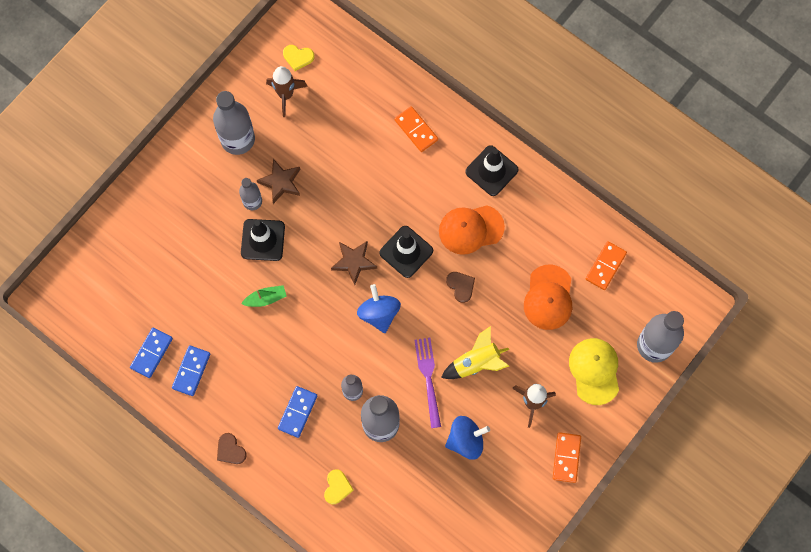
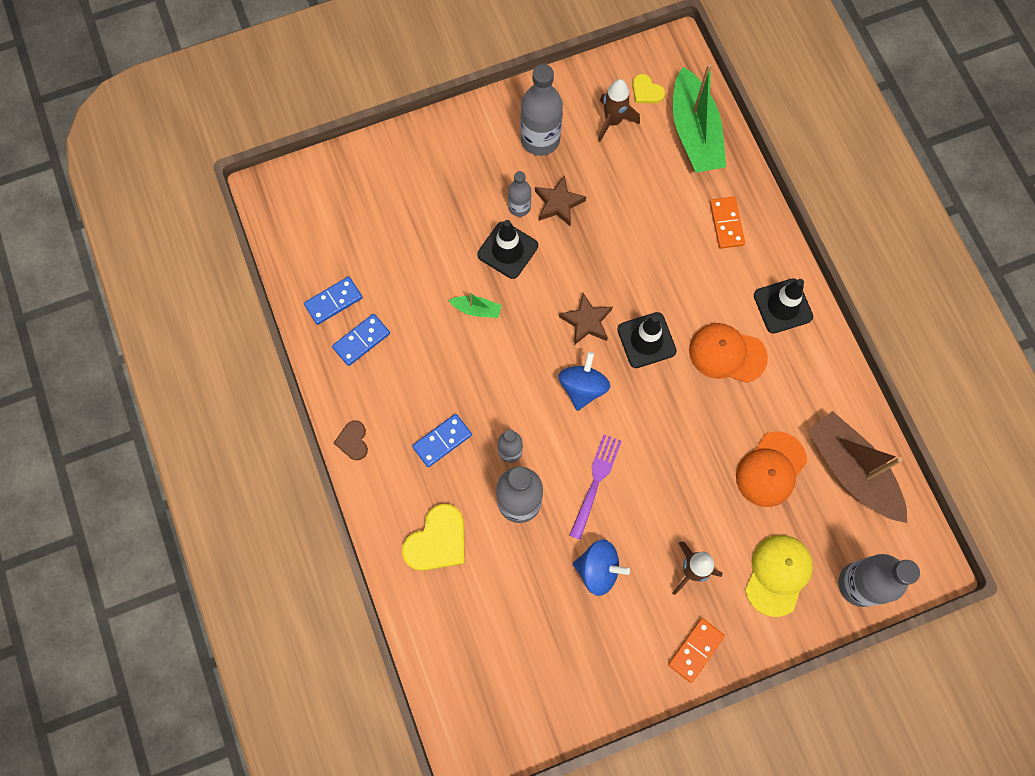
camera: 30 degrees right, 0 degrees up
(337, 487) = (437, 541): yellow heart -> yellow heart, size x1.79
(353, 71) = (694, 132): none -> green boat
(461, 286) = (683, 406): brown heart -> none
(476, 363) = (655, 494): yellow rocket -> none
(605, 266) = (851, 470): orange domino -> brown boat

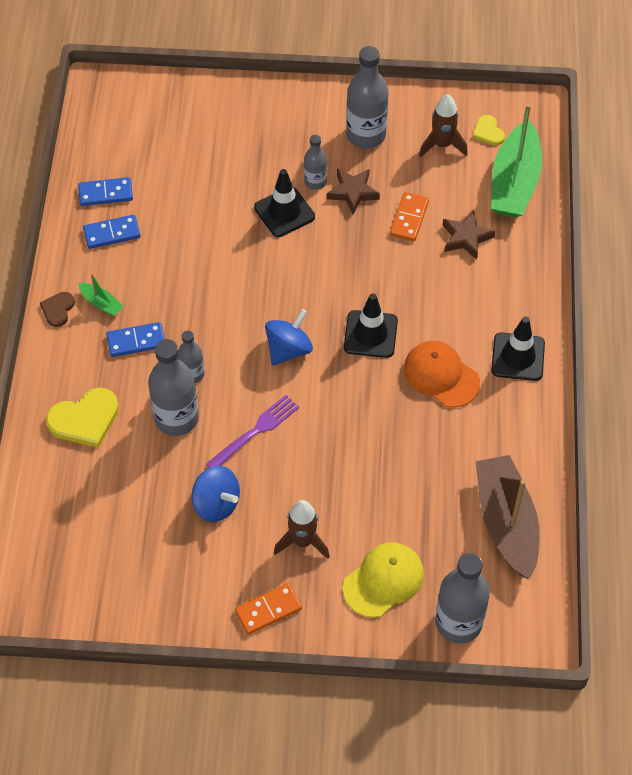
camera: 25 degrees right, 15 degrees down
(476, 309) = (228, 248): green boat -> green boat (101, 303)
(586, 321) = (323, 297): brown star -> brown star (466, 238)
(726, 223) = (502, 268): orange domino -> orange domino (409, 218)
(770, 469) = (427, 489): orange cap -> none

